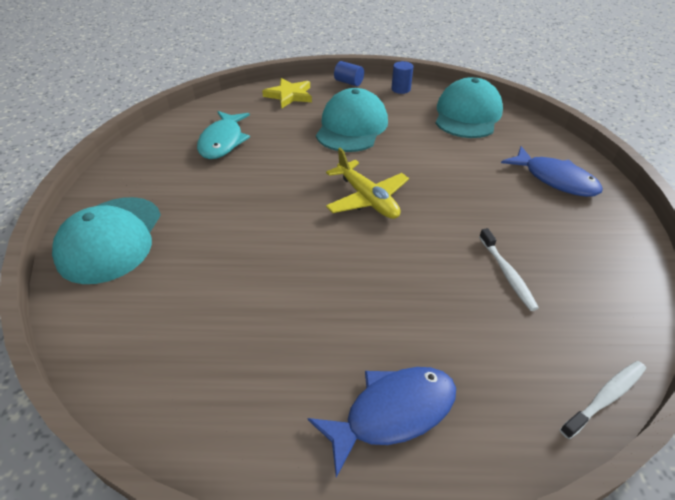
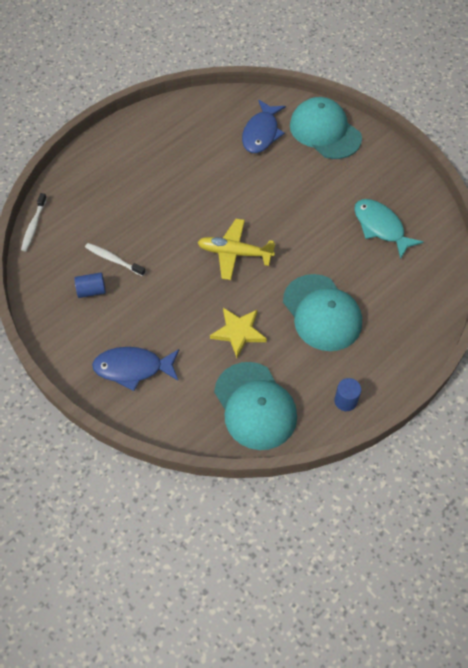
camera: 135 degrees right, 15 degrees up
(289, 95) = (415, 312): yellow star -> yellow star (238, 332)
(348, 82) = (398, 373): blue cylinder -> blue cylinder (91, 291)
(392, 412) = (114, 161): blue fish -> blue fish (261, 133)

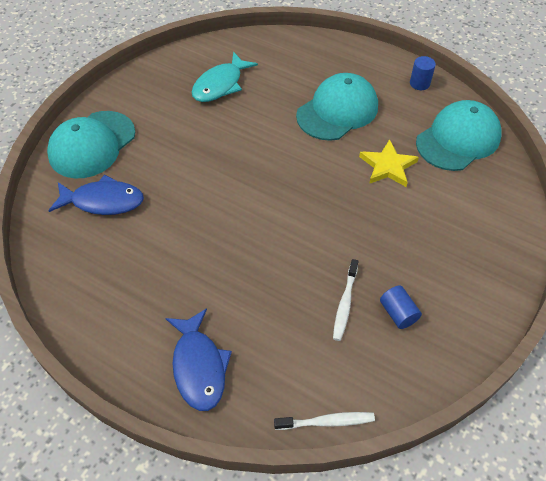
camera: 105 degrees left, 5 degrees down
(133, 368) = (473, 242): blue fish -> blue fish (199, 366)
(234, 253) = (292, 189): yellow plane -> none

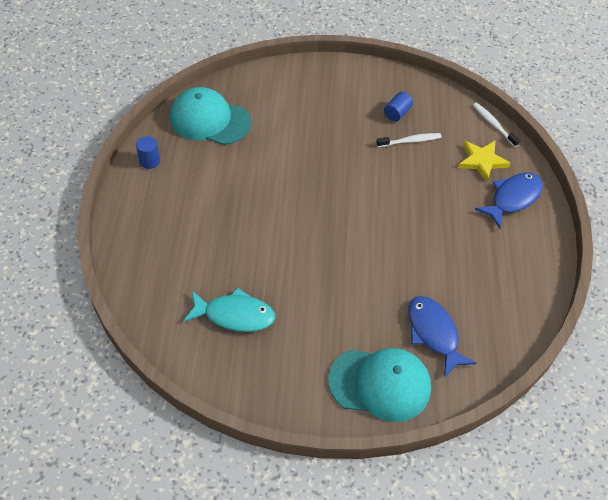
camera: 120 degrees left, 0 degrees up
(337, 111) = (220, 207): turquoise cap -> none
(388, 166) = (267, 154): yellow star -> yellow star (482, 161)

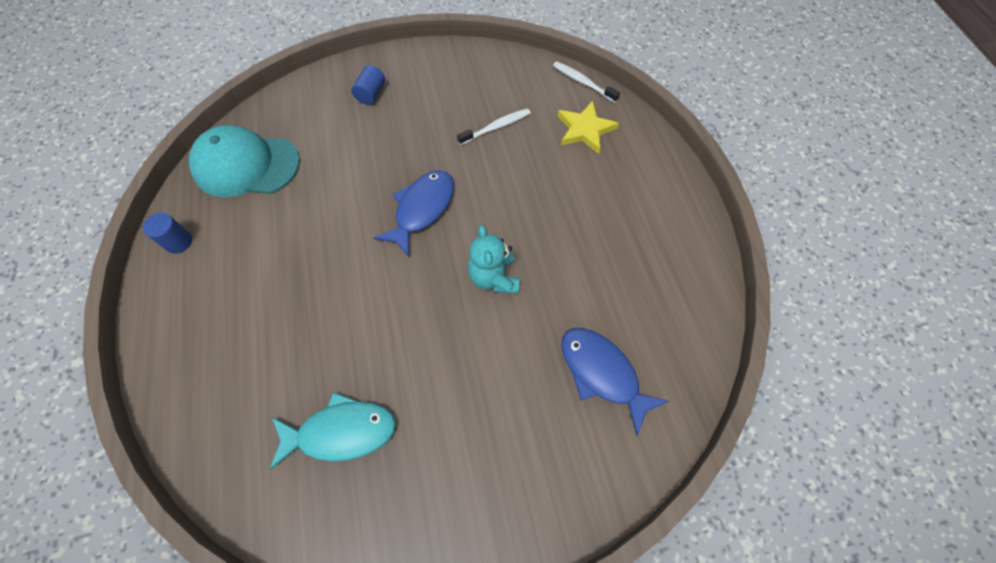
camera: 15 degrees left, 10 degrees up
(374, 247) = (494, 277): none -> turquoise teddy bear
(380, 384) = (559, 471): turquoise cap -> none
(397, 113) = (471, 97): blue cylinder -> blue cylinder (371, 94)
(512, 198) = (634, 165): blue fish -> blue fish (422, 209)

